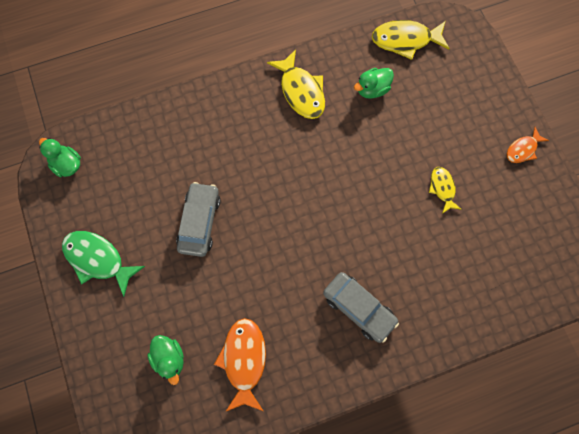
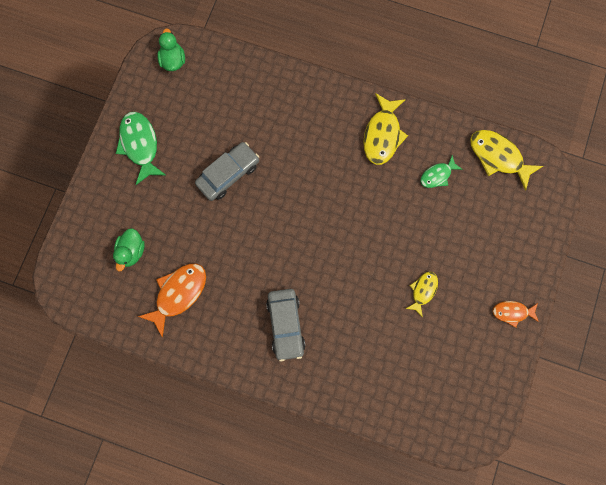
camera: 40 degrees right, 5 degrees up
(372, 89) = (437, 175): green duck -> green fish

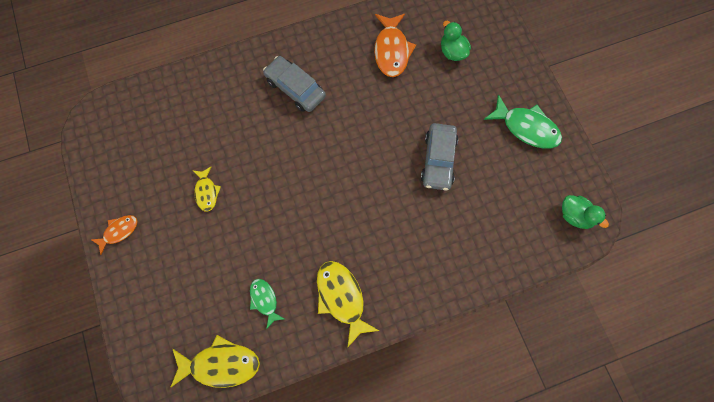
camera: 140 degrees right, 5 degrees down
(437, 175) = (264, 300): green fish -> green fish turned 45 degrees counterclockwise

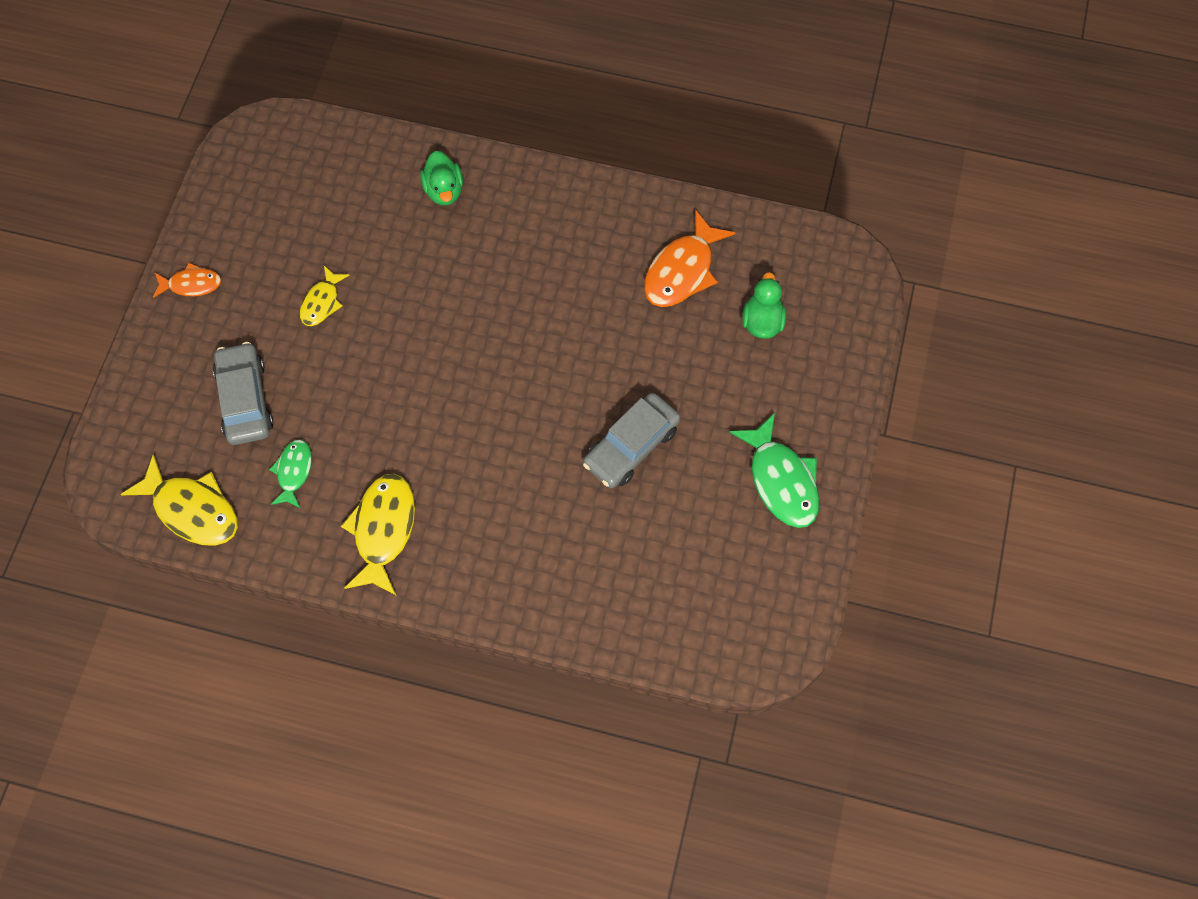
camera: 35 degrees right, 5 degrees down
(295, 88) = (522, 243): grey car -> grey car (245, 400)
(575, 216) = (753, 631): green duck -> green duck (444, 190)

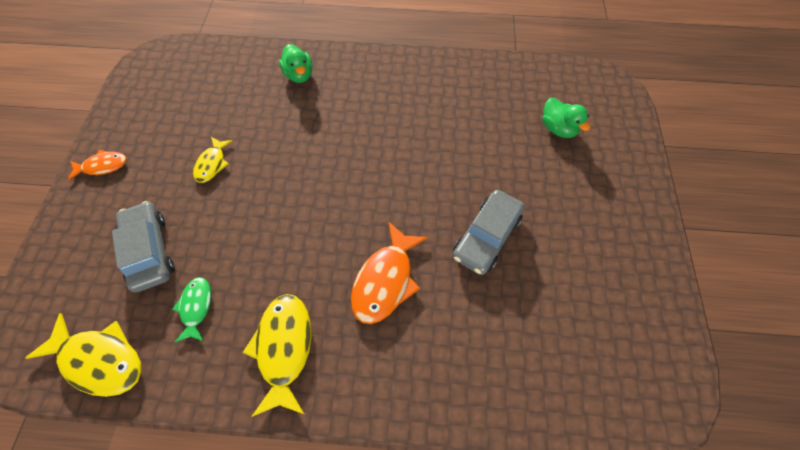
camera: 10 degrees left, 5 degrees down
(682, 270) = (487, 103): orange fish -> orange fish (385, 280)
(762, 321) = (558, 128): green duck -> green duck turned 150 degrees clockwise
(781, 480) = (617, 244): green fish -> none

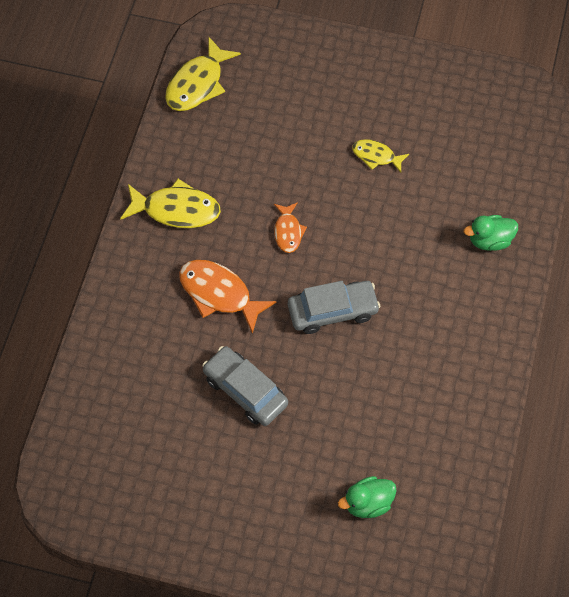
camera: 100 degrees right, 0 degrees up
(103, 166) = (389, 66): orange fish -> orange fish (288, 232)
(149, 251) = (288, 110): grey car -> grey car (332, 311)
(196, 307) = (227, 147): green fish -> none

